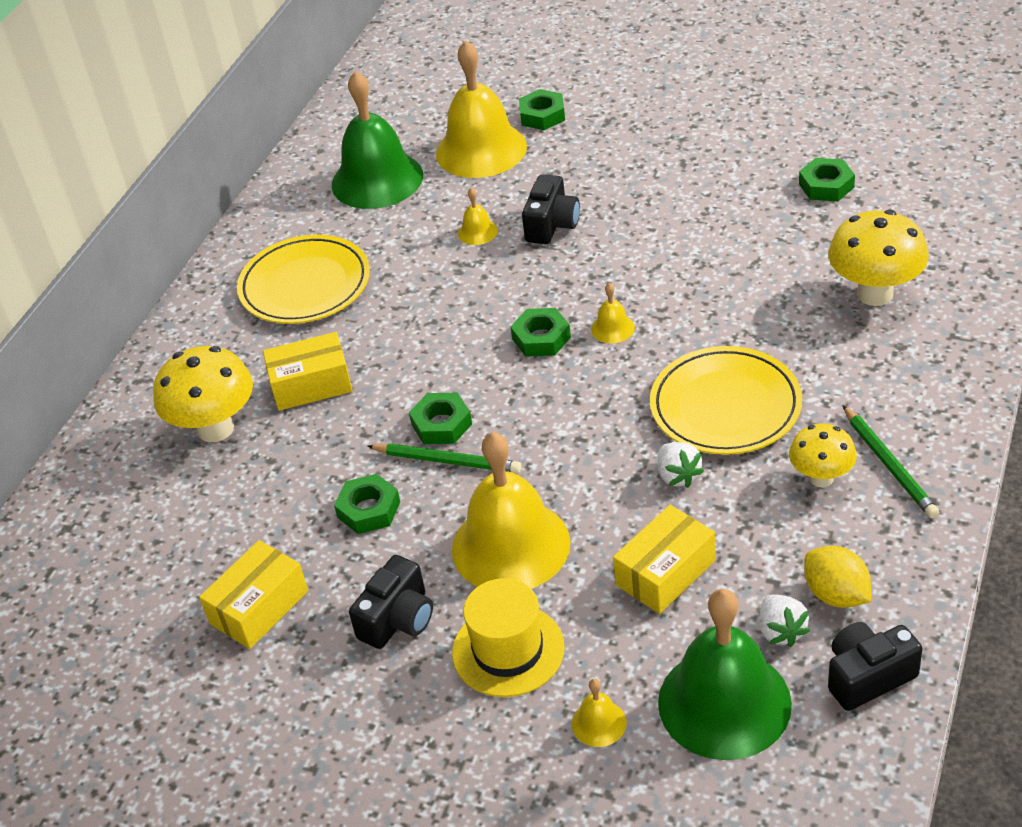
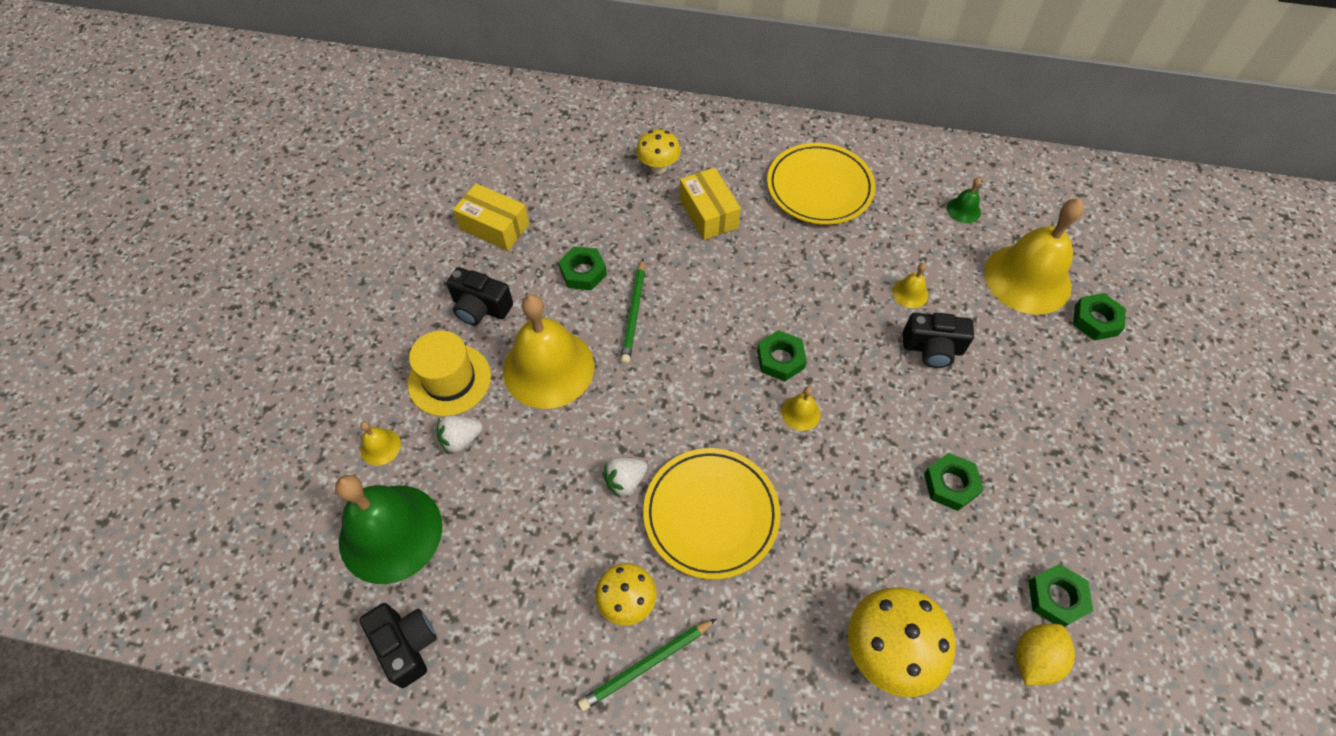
camera: 75 degrees right, 15 degrees up
(215, 429) = (658, 167): yellow mushroom -> yellow mushroom, size x0.61
(377, 179) = (963, 210): green bell -> green bell, size x0.42
(441, 424) = (673, 303): green nut -> green nut (950, 484)
(665, 573) = (519, 480): yellow box -> none
(781, 631) = (457, 573): white strawberry -> white strawberry (461, 439)
(836, 595) = (493, 617): yellow lemon -> yellow lemon (1034, 659)

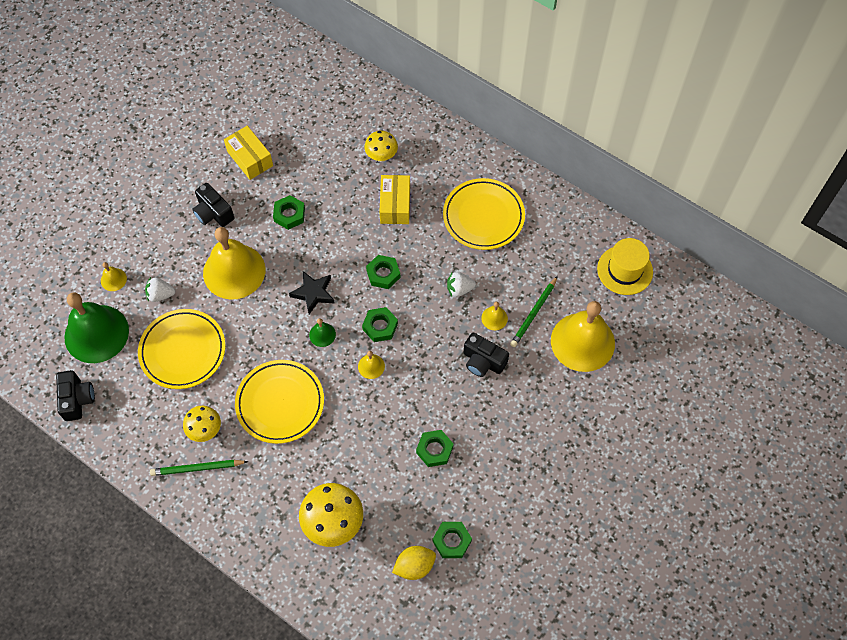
camera: 25 degrees right, 5 degrees up
(449, 380) = (172, 254): yellow hat -> yellow hat (625, 270)
(533, 502) = (183, 351): none -> yellow plate
(625, 481) = (241, 361): white strawberry -> white strawberry (459, 289)
(634, 313) = (306, 256): green pencil -> green pencil (534, 313)
(670, 353) = (313, 293): none -> black star
(963, 210) = (574, 274): green bell -> green bell (322, 334)
(1096, 320) = (608, 390): green nut -> green nut (383, 274)

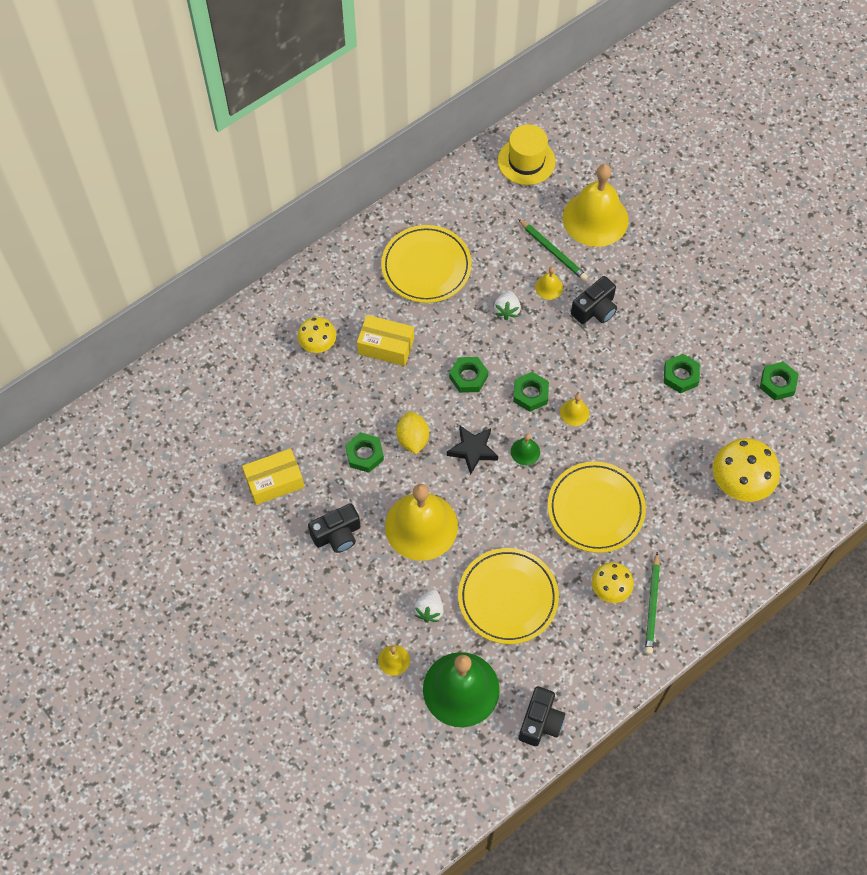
camera: 75 degrees left, 0 degrees up
(77, 399) = (540, 722): black camera -> black camera turned 105 degrees clockwise
(414, 566) = (796, 421): yellow lemon -> yellow lemon (413, 439)

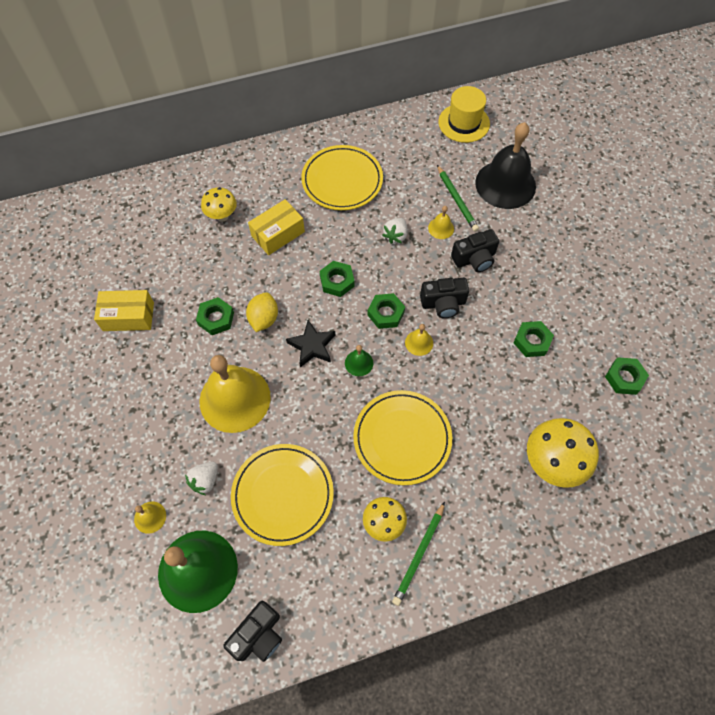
camera: 20 degrees right, 0 degrees up
(337, 535) = (157, 381): black camera -> black camera (443, 303)
(386, 346) = (278, 234): yellow box -> yellow box turned 75 degrees counterclockwise
(595, 218) = (505, 184): yellow bell -> black bell

